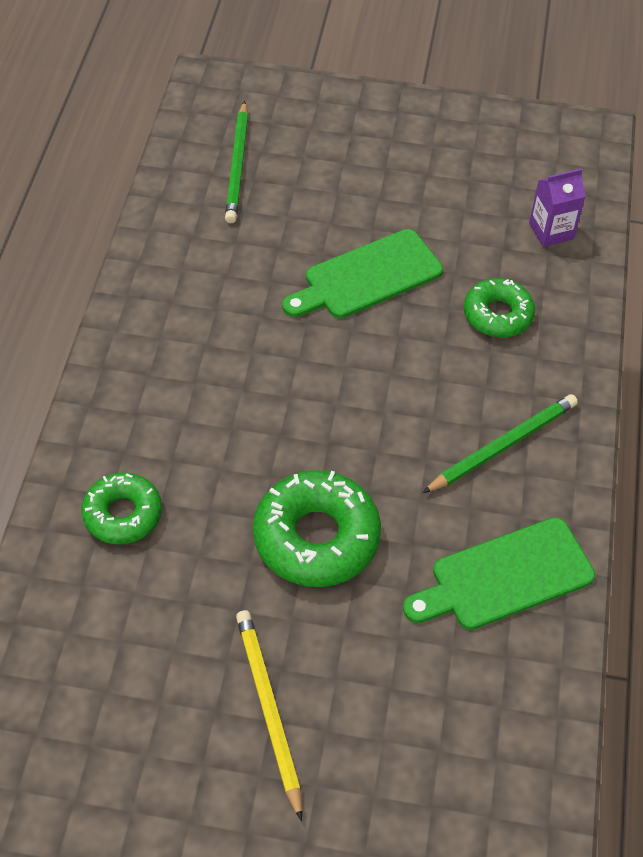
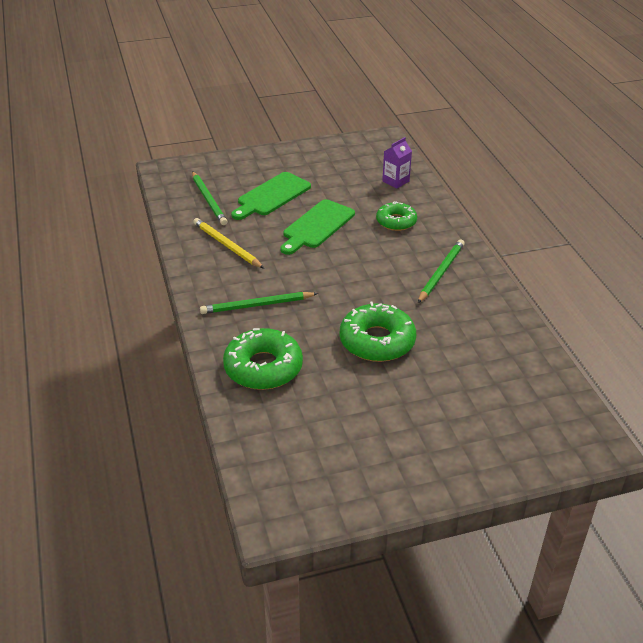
camera: 25 degrees left, 15 degrees down
(123, 514) = (263, 367): green donut -> green donut, size x1.59
(184, 395) = (256, 305): none -> green pencil
(268, 709) = (410, 422): yellow pencil -> yellow pencil (226, 245)
(505, 576) = (484, 324): green cutting board -> green cutting board (271, 196)

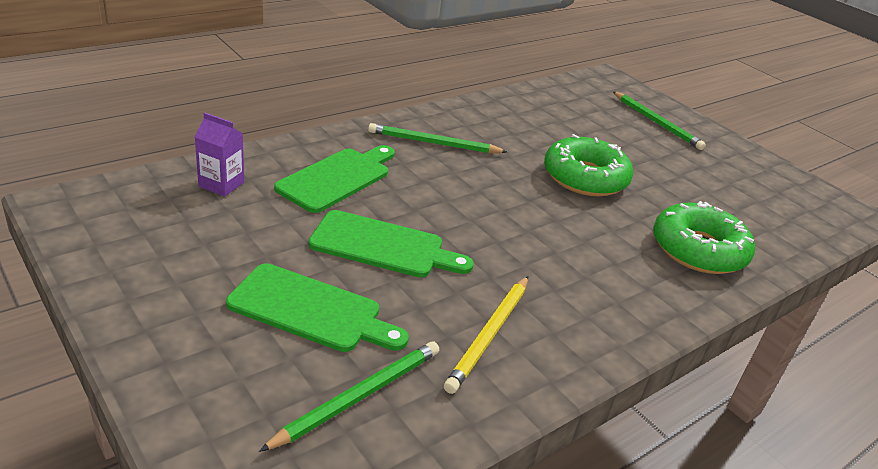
camera: 115 degrees left, 5 degrees down
(256, 305) = (602, 274): green pencil -> green pencil (657, 123)
(396, 221) = (337, 178): green donut -> green cutting board

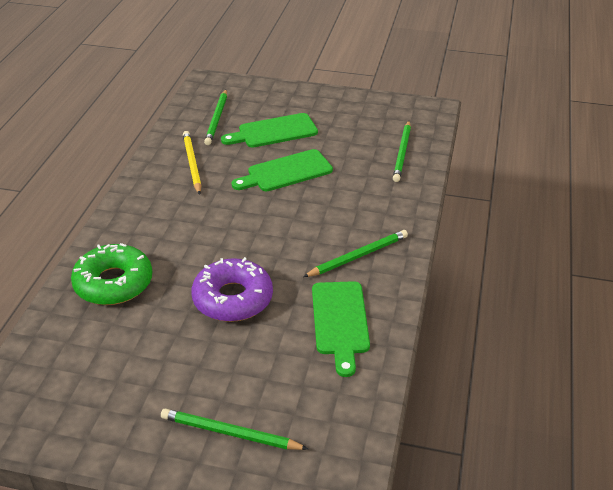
camera: 145 degrees right, 5 degrees up
(221, 184) = (402, 153): purple carton -> green pencil
(337, 178) = (364, 192): green cutting board -> green cutting board (340, 322)
(585, 177) = (233, 298): green donut -> purple donut

